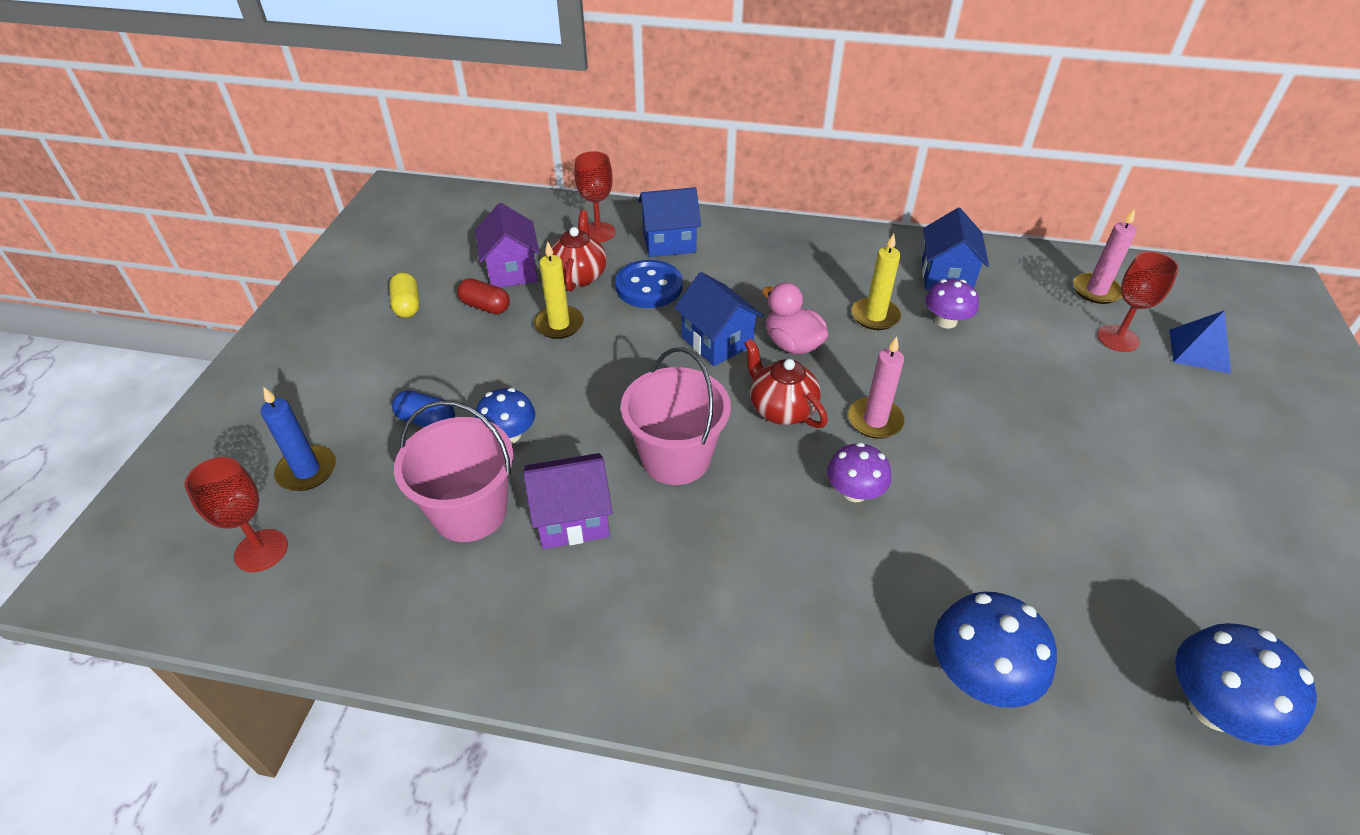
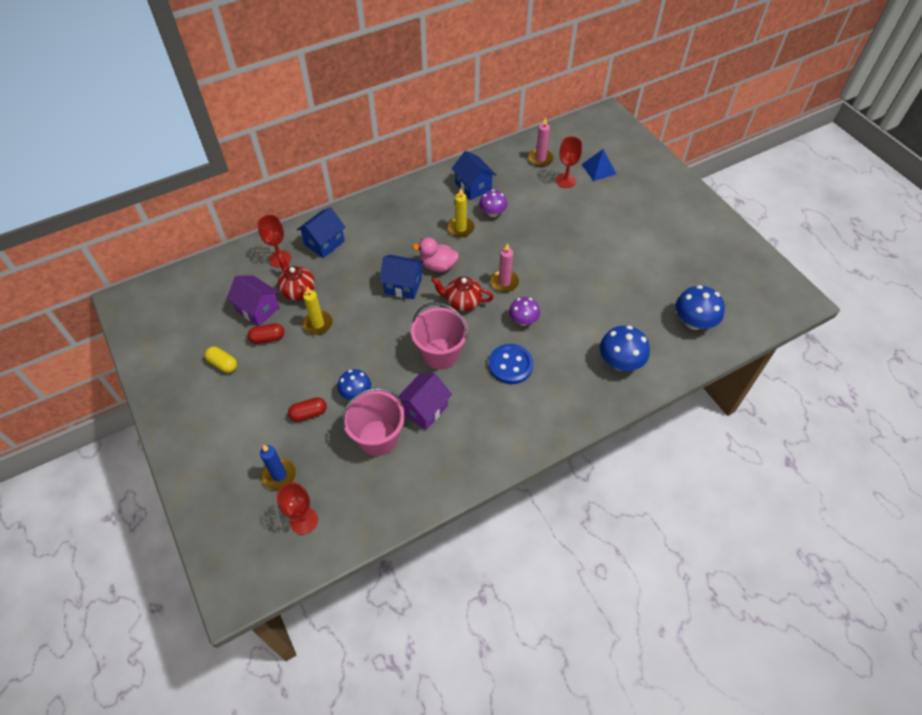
camera: 40 degrees left, 10 degrees up
(427, 421) = (309, 413): blue capsule -> red capsule
(649, 286) = (341, 275): blue button -> blue button (510, 365)

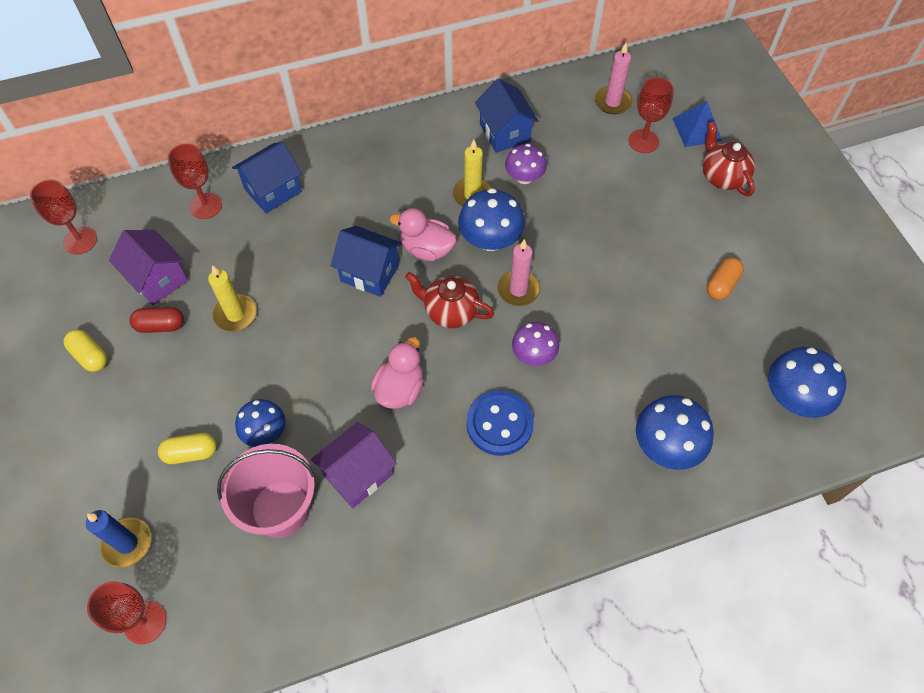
camera: 10 degrees right, 5 degrees up
(197, 292) = (80, 240): none -> red goblet
(298, 291) = (219, 259): red teapot -> red teapot (722, 177)
(309, 413) = (191, 453): red capsule -> yellow capsule
(440, 354) = (400, 389): pink bucket -> pink duck
(479, 254) = (490, 240): none -> blue mushroom
(634, 261) = (721, 285): none -> orange capsule

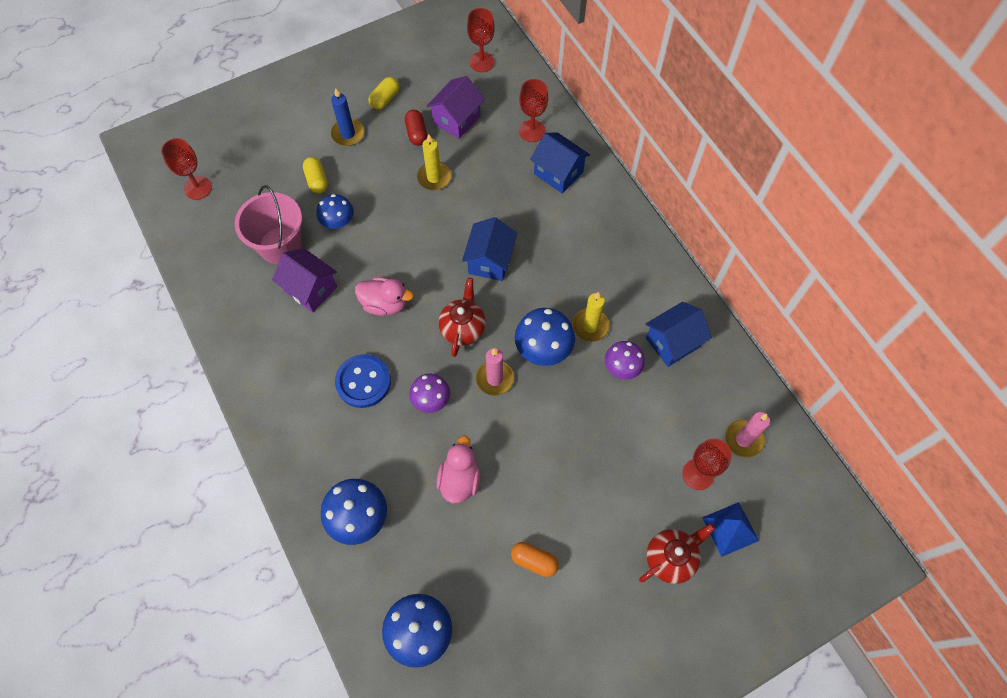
camera: 80 degrees right, 5 degrees up
(127, 543) = (249, 163): blue candle -> blue candle (348, 134)
(427, 249) = (522, 299): pink duck -> pink duck (459, 480)

